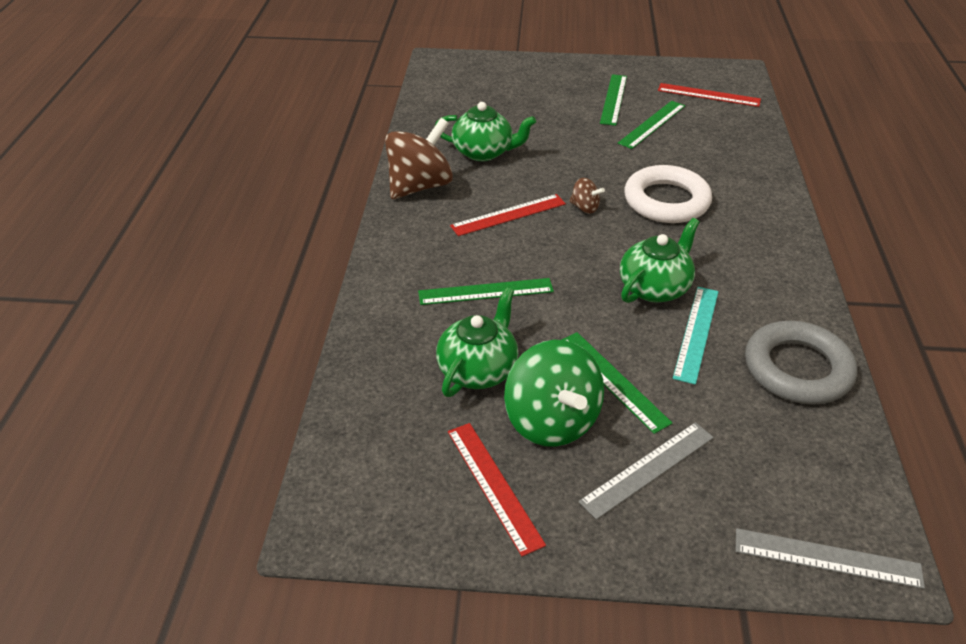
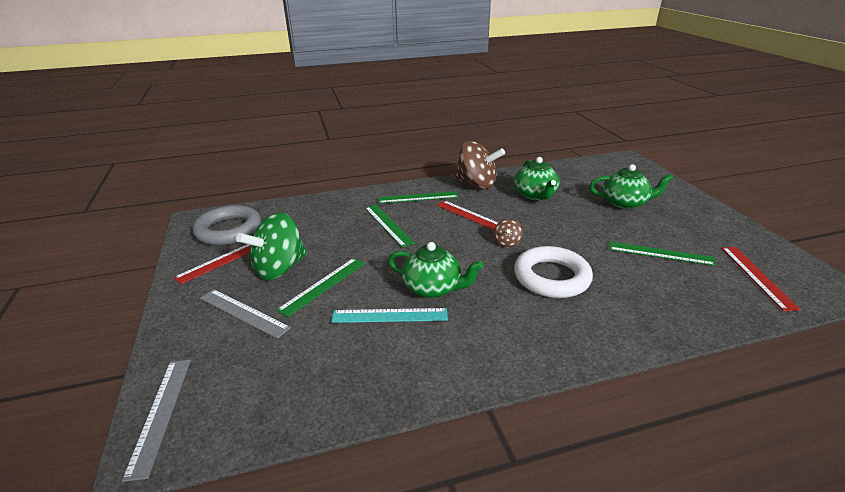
camera: 70 degrees right, 10 degrees down
(478, 369) = (316, 236): green teapot -> green teapot (625, 203)
(613, 99) = (674, 230): green ruler -> green ruler (418, 197)
(797, 369) = (370, 378): grey ring -> grey ring (229, 230)

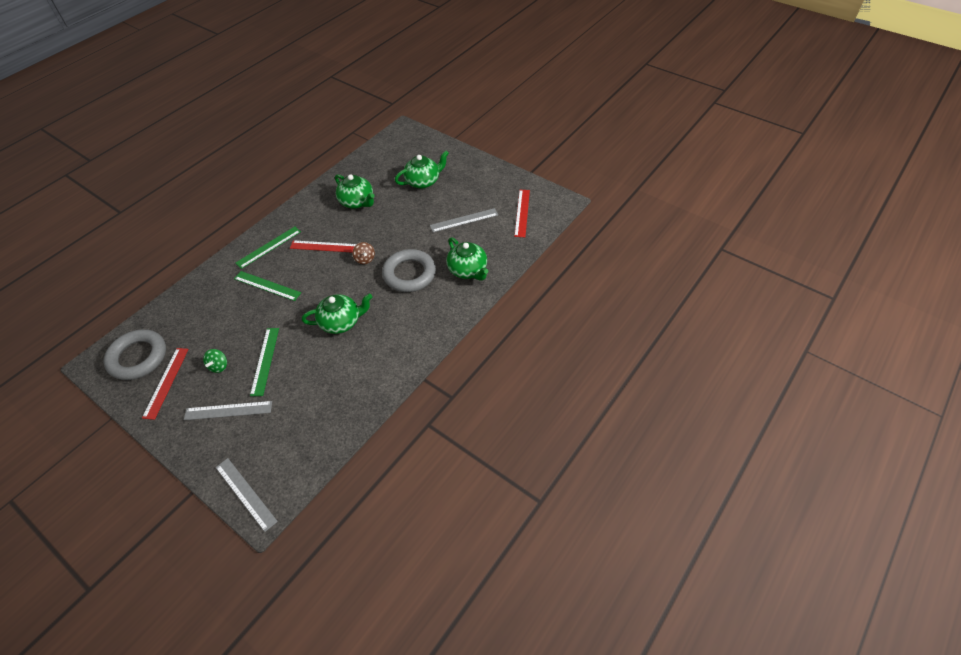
camera: 35 degrees left, 20 degrees up
(279, 268) = (219, 366): green spinning top -> green spinning top, size x0.46
(390, 315) = (329, 357): turquoise ruler -> none
(476, 184) = (305, 210): brown spinning top -> none
(551, 277) = (409, 274): white ring -> grey ring
(638, 306) = (468, 270): none -> green teapot
(660, 253) = (464, 220): green ruler -> grey ruler
(757, 276) = (522, 213): red ruler -> red ruler turned 45 degrees clockwise

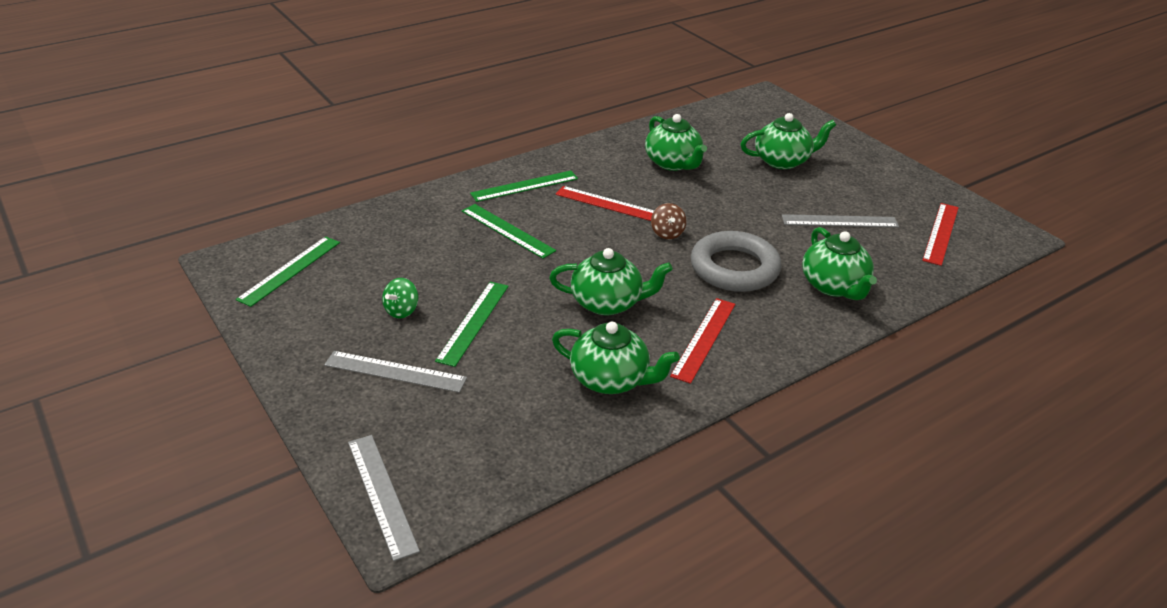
camera: 15 degrees right, 15 degrees down
(138, 357) = (290, 270): grey ring -> green ruler
(166, 382) = (317, 310): red ruler -> red ruler (704, 339)
(355, 375) = (611, 379): none -> green teapot

